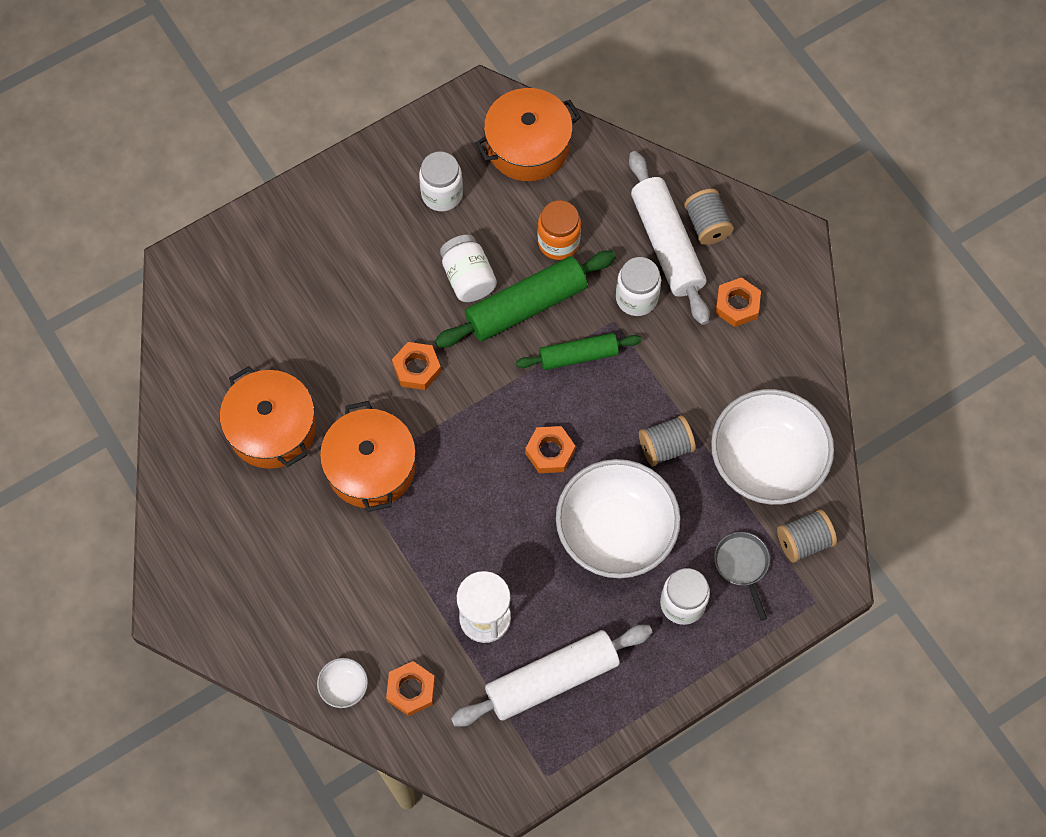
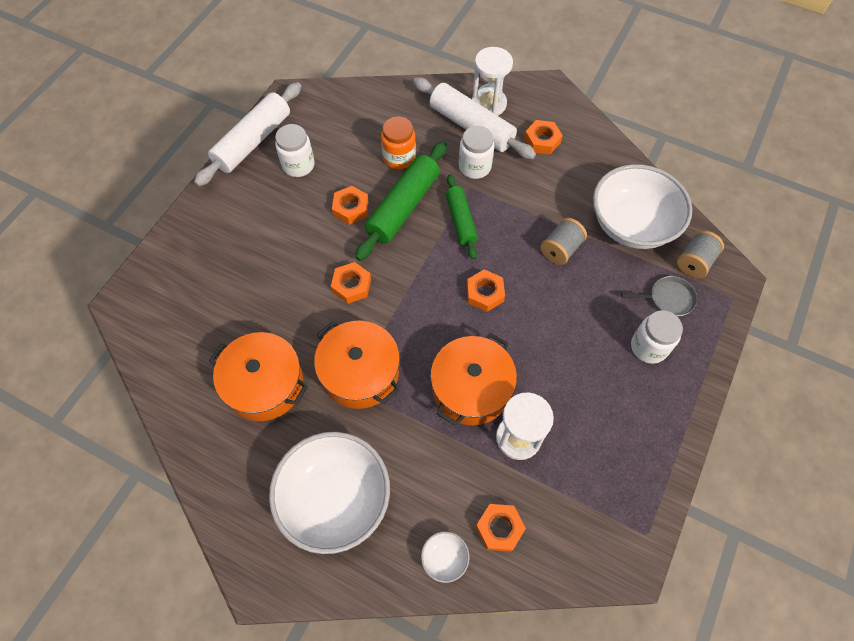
camera: 30 degrees left, 5 degrees down
(468, 278) = (351, 208): white jar -> orange nut
(528, 146) = (339, 110): orange pot -> orange pot (471, 388)
(552, 679) = (599, 455): white rolling pin -> white rolling pin (253, 141)
(578, 355) = (461, 221): green rolling pin -> green rolling pin turned 60 degrees counterclockwise
(615, 531) = (568, 323): white bowl -> white bowl (335, 499)
(706, 225) = (488, 104): grey spool -> white hourglass
(742, 565) = (668, 299): grey pan -> grey pan turned 135 degrees clockwise

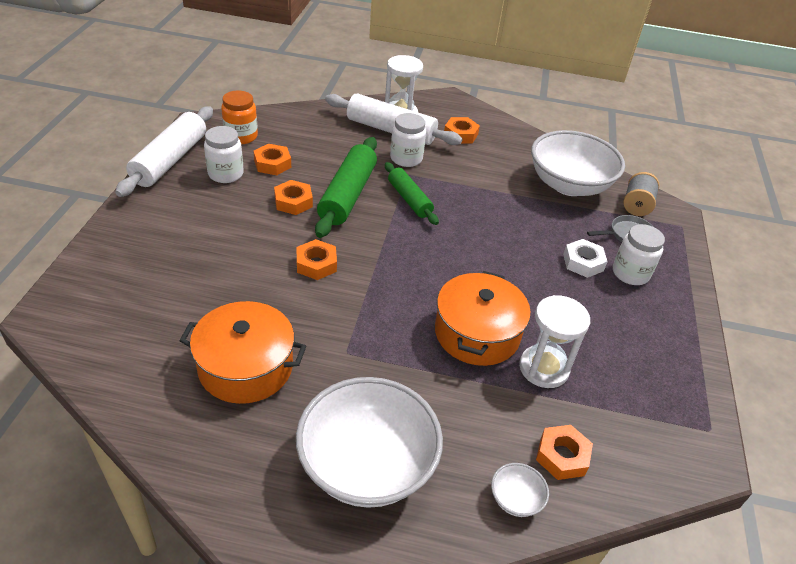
camera: 20 degrees left, 20 degrees down
(360, 372) = (353, 338): orange pot -> none
(399, 158) = (329, 159): orange jar -> orange jar (241, 136)
(485, 293) = (457, 252): orange nut -> orange nut (272, 164)
(560, 249) = (514, 210): grey spool -> none
(605, 326) = (583, 262): none -> white nut

